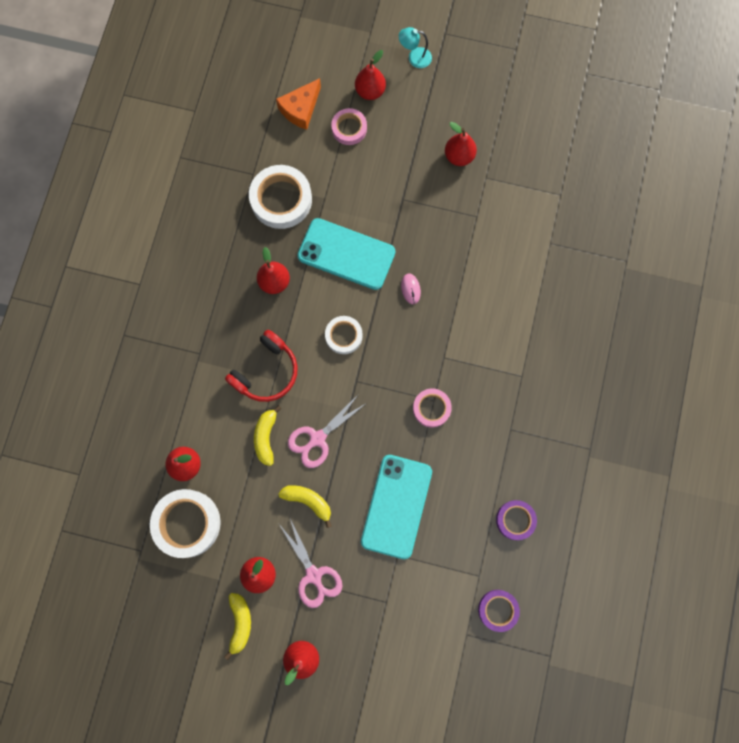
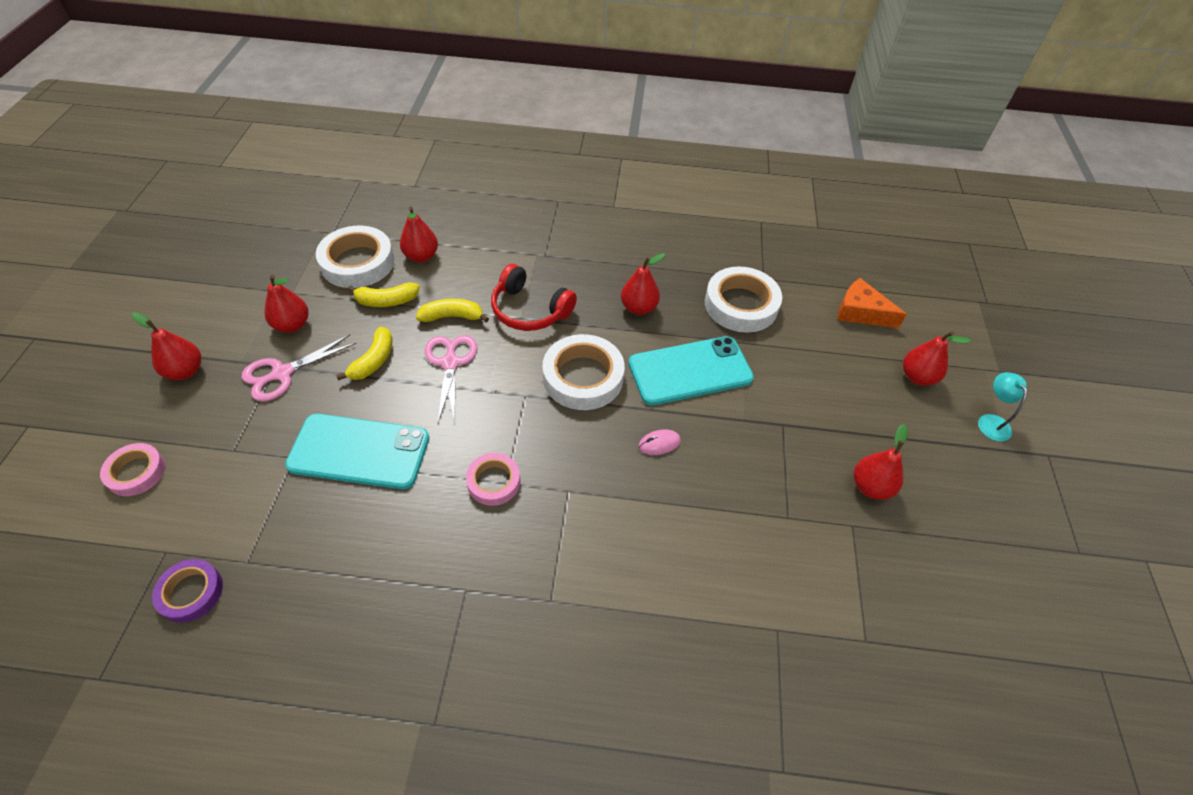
camera: 80 degrees right, 25 degrees down
(240, 623) = (239, 313): yellow banana -> yellow banana (387, 301)
(317, 439) = (450, 363): pink scissors -> pink scissors turned 45 degrees clockwise
(343, 336) = (583, 377): white tape -> white tape, size x1.71
(346, 254) = (690, 371): turquoise phone -> turquoise phone turned 60 degrees clockwise
(349, 128) = (857, 360): pink tape -> pink tape (136, 472)
(515, 520) = (324, 608): purple tape -> none

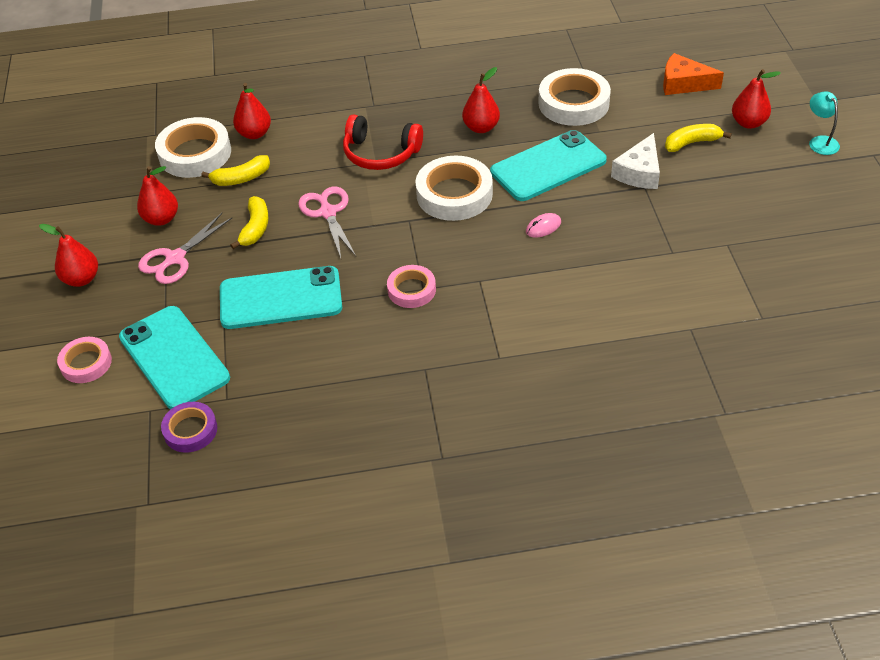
camera: 10 degrees left, 5 degrees down
(222, 492) = (174, 357): none -> turquoise phone
(452, 316) = (310, 176): yellow banana -> yellow banana (692, 143)
(782, 405) = (639, 172): none -> white cheese
(870, 487) = (733, 214): red pear -> none

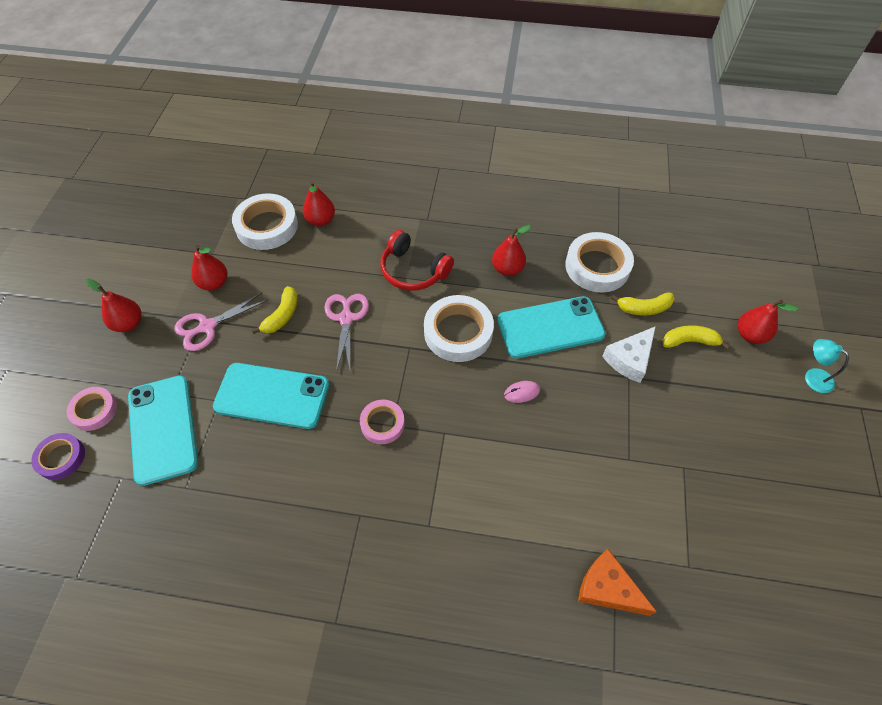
camera: 15 degrees right, 10 degrees up
(190, 430) = (142, 511): purple tape -> purple tape (61, 458)
(241, 178) = (292, 262): yellow banana -> yellow banana (644, 308)
(683, 83) = (704, 274): orange cheese -> orange cheese (607, 588)
(820, 141) = (813, 377): turquoise lamp -> turquoise lamp turned 45 degrees counterclockwise

